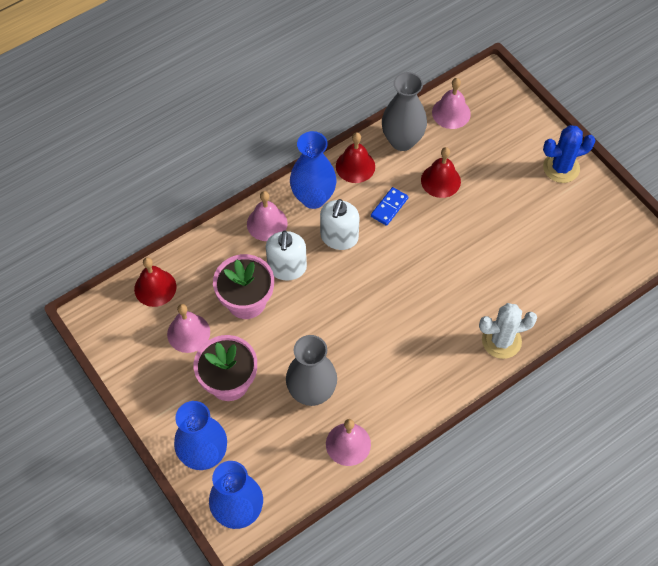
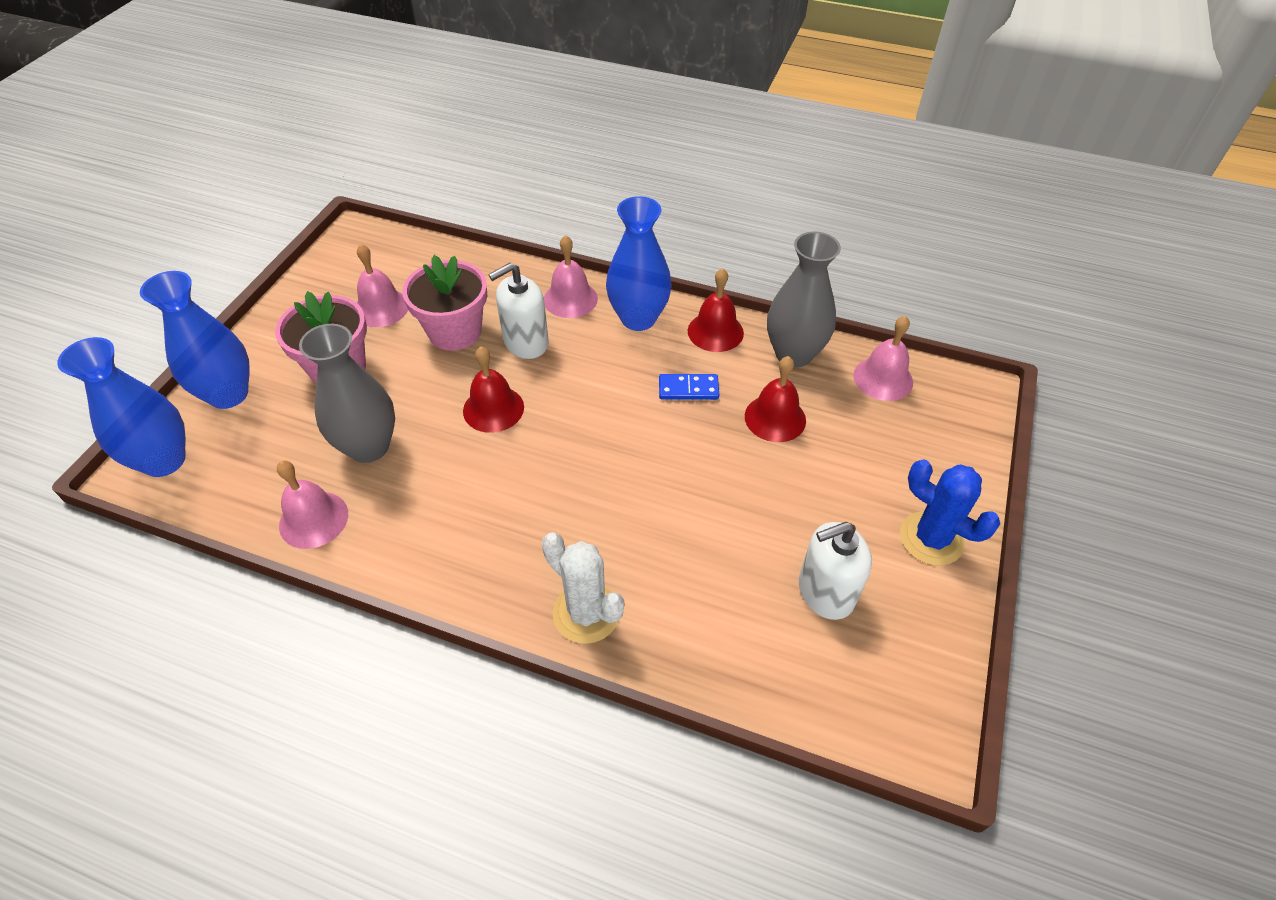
camera: 55 degrees right, 10 degrees down
(155, 288) = (420, 258): red bell -> red bell (493, 409)
(339, 237) = (605, 365): white soap dispenser -> white soap dispenser (825, 592)

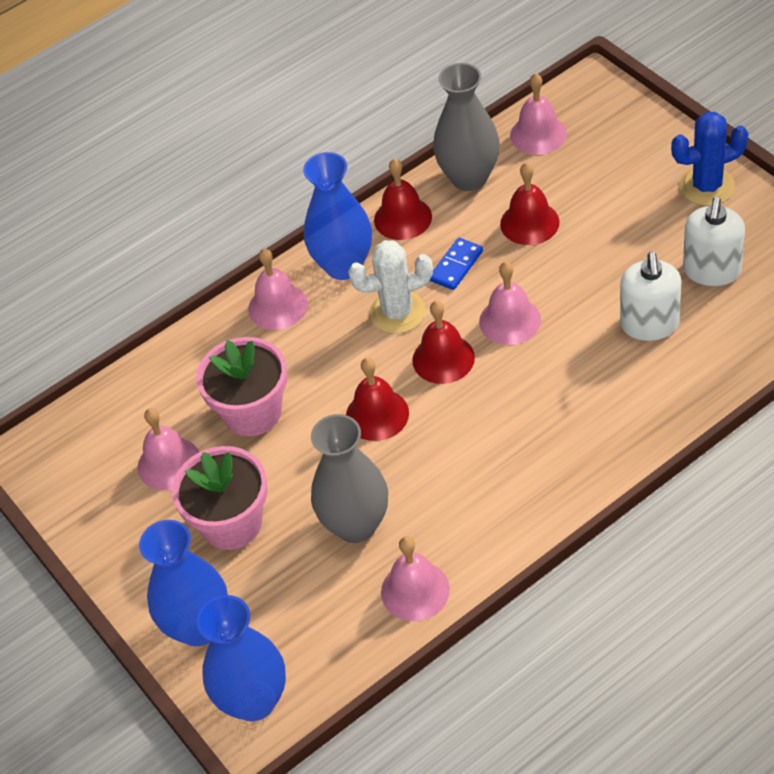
camera: 50 degrees left, 0 degrees up
(525, 342) = (310, 361): white soap dispenser -> white soap dispenser (649, 324)
(579, 426) = (443, 359): none -> red bell
(586, 613) = (637, 425): white cactus -> white cactus (397, 312)
(652, 454) = (510, 320): none -> pink bell

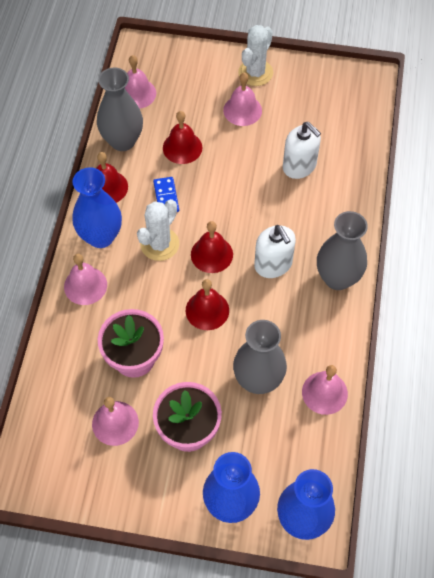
camera: 50 degrees left, 10 degrees up
(510, 320) = (226, 209): pink bell -> pink bell (242, 110)
(562, 478) = (337, 278): none -> grey vase
(707, 186) = (255, 73): blue cactus -> white cactus
(711, 270) = (301, 117): white soap dispenser -> white soap dispenser (273, 264)

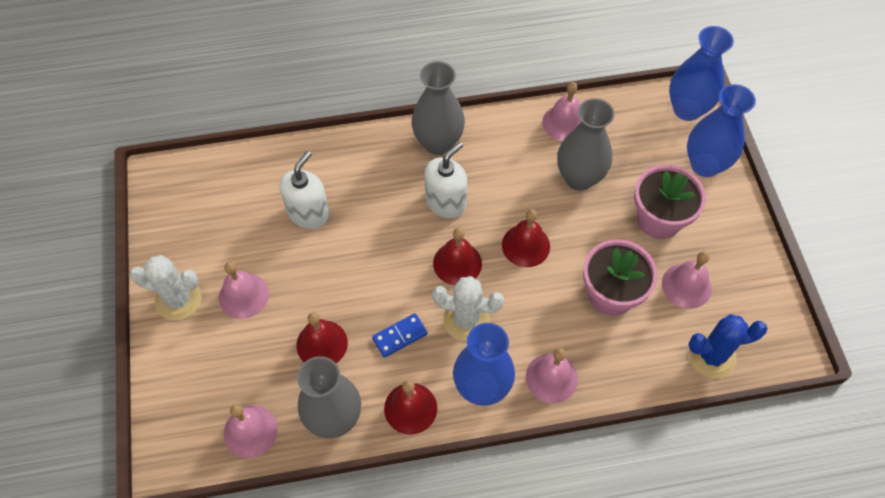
camera: 110 degrees left, 0 degrees up
(45, 412) = (712, 356): none -> blue cactus

